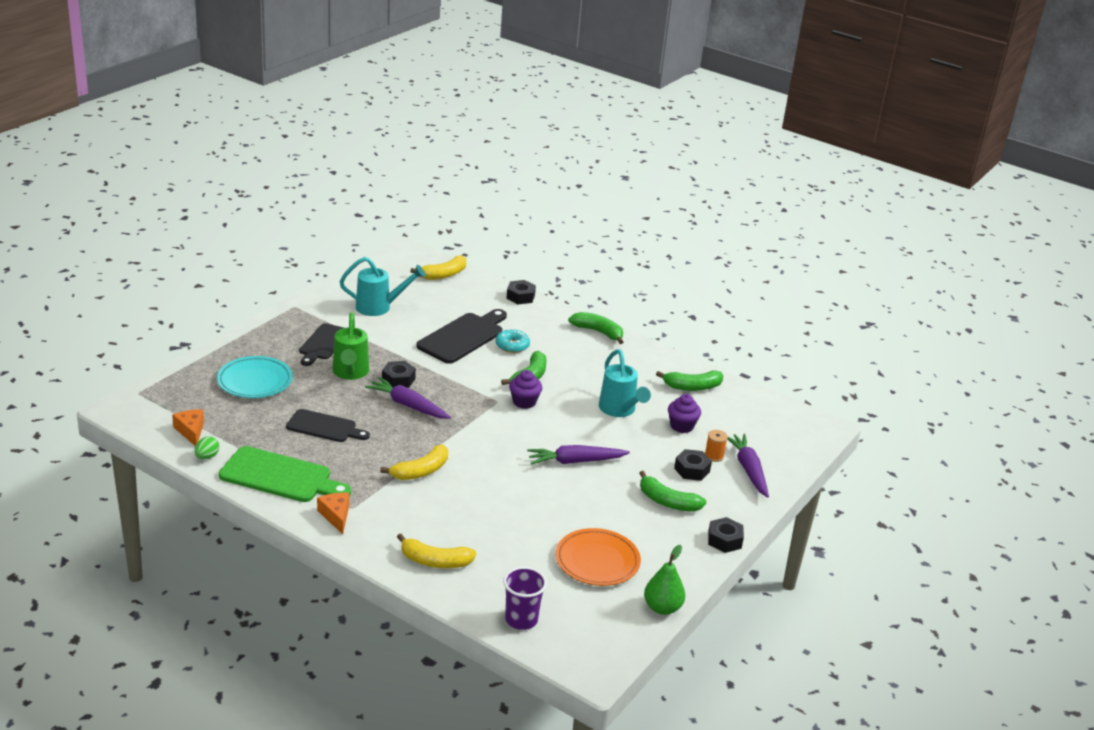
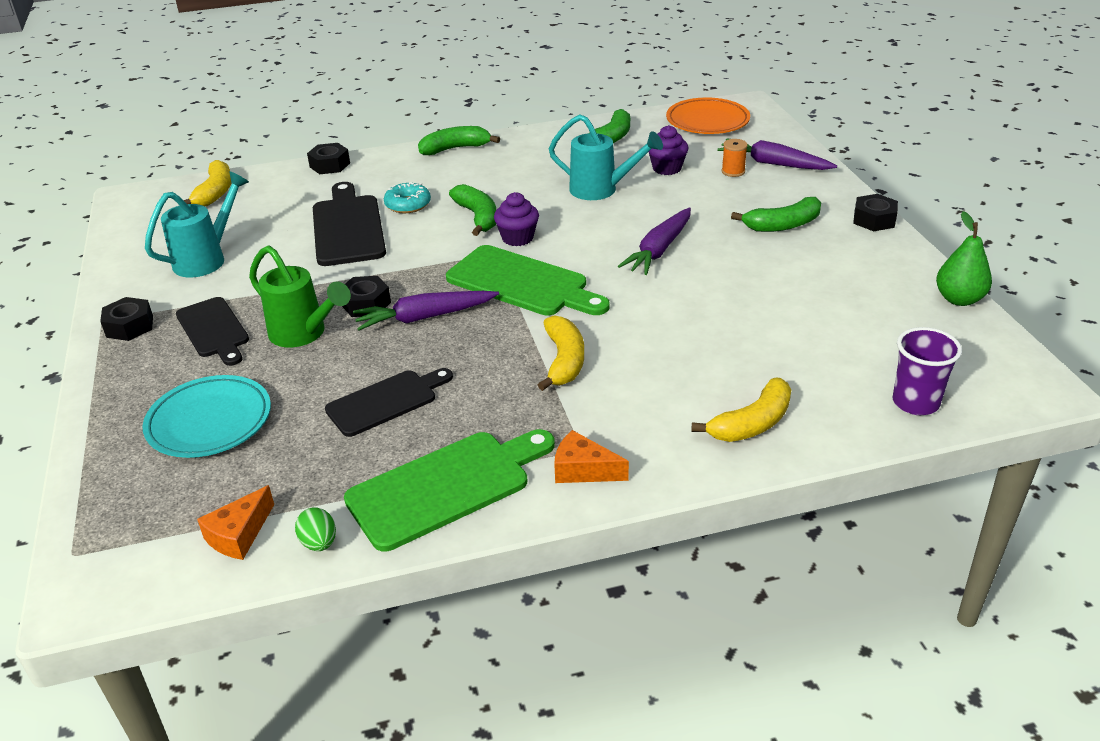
camera: 45 degrees left, 5 degrees up
(191, 431) = (239, 535): orange cheese -> orange cheese turned 75 degrees counterclockwise
(479, 424) = (522, 283): none -> green cutting board
(597, 561) = (847, 307): orange plate -> orange plate (707, 121)
(692, 470) = (744, 192): black nut -> black nut (130, 326)

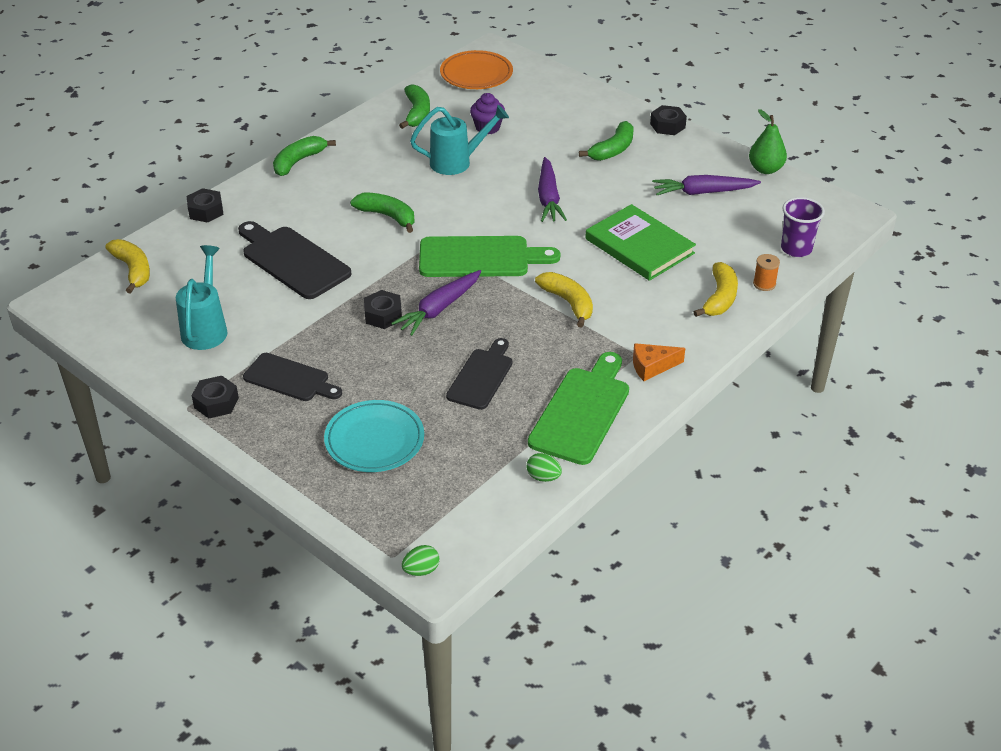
camera: 35 degrees left, 5 degrees up
(77, 585) = (421, 570): none -> green egg
(239, 535) = (487, 496): orange cheese -> none
(304, 334) = (365, 355): green watering can -> none
(408, 204) = (318, 224): turquoise donut -> none
(517, 238) = (437, 223): purple cupcake -> none
(711, 330) = (639, 246): none -> green book
(733, 171) = (538, 115): orange spool -> orange spool (764, 284)
(773, 164) = (560, 99): purple carrot -> purple carrot (703, 192)

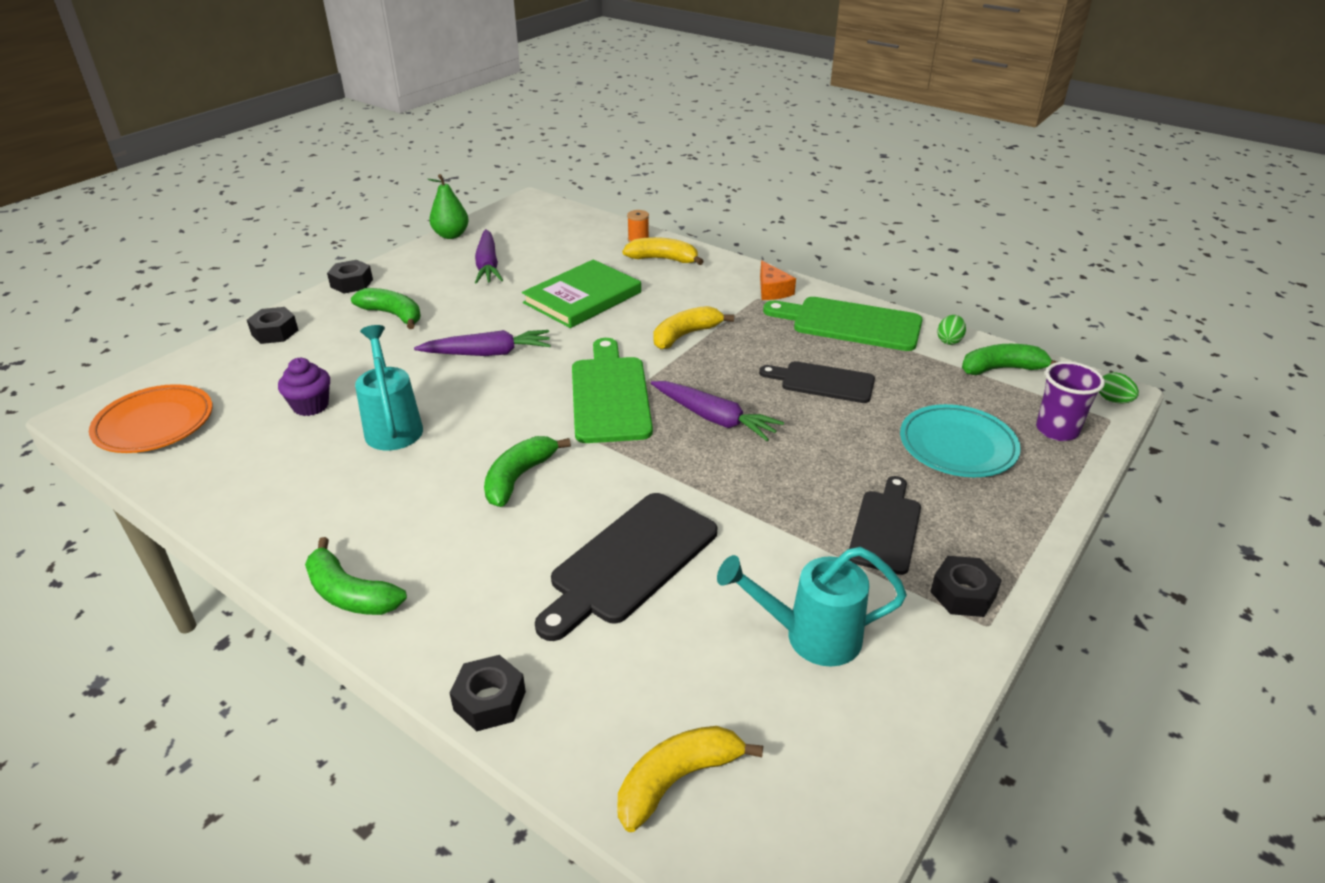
camera: 95 degrees left, 5 degrees down
(383, 315) = (736, 461): black nut -> black nut (275, 332)
(417, 113) = (244, 473): green banana -> green banana (1002, 369)
(796, 249) = (584, 225): purple cup -> purple cup (1057, 430)

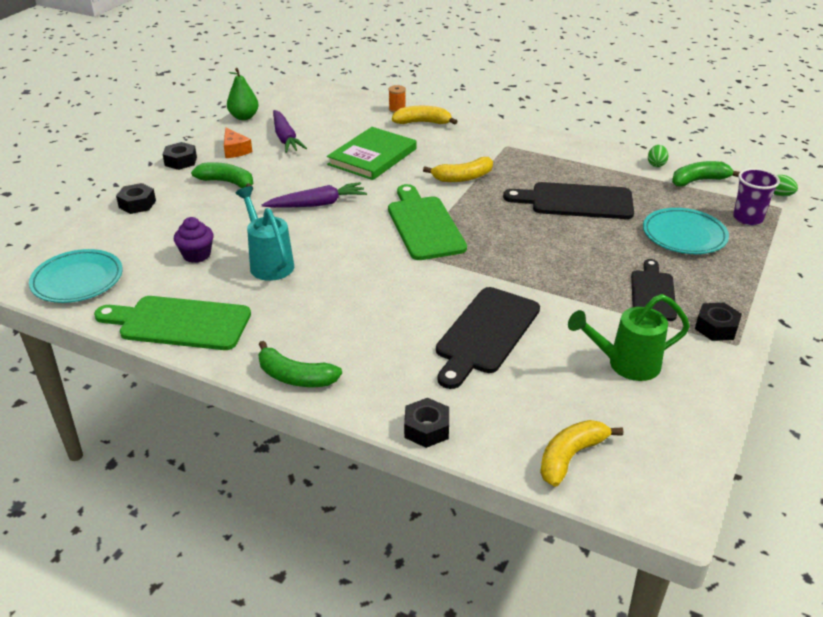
camera: 10 degrees left, 0 degrees up
(154, 424) = (77, 280): orange plate -> turquoise plate
(519, 478) = (382, 288): green banana -> none
(685, 335) = (463, 177): yellow banana -> yellow banana turned 150 degrees counterclockwise
(714, 418) = (507, 234): purple carrot -> none
(772, 290) = (515, 139): orange cheese -> orange cheese (235, 150)
(809, 636) = (625, 365): turquoise watering can -> green watering can
(823, 382) = (576, 201): black cutting board -> black cutting board, size x1.51
(850, 324) = (581, 158): green cutting board -> green cutting board (179, 323)

